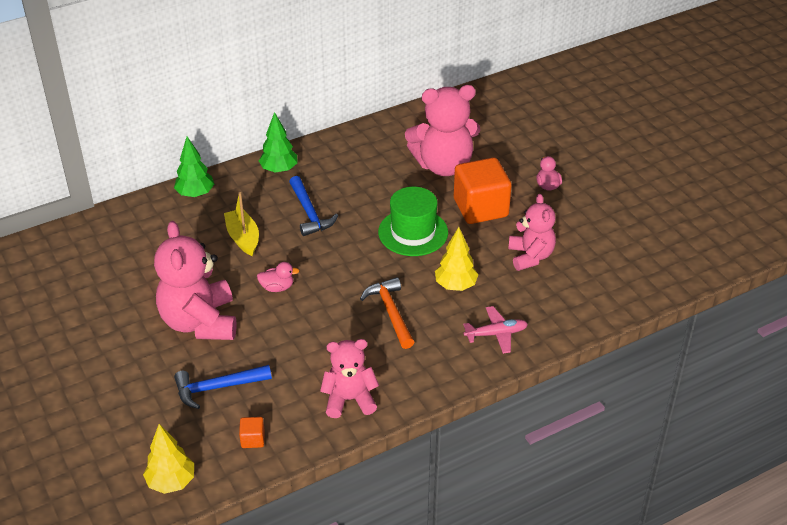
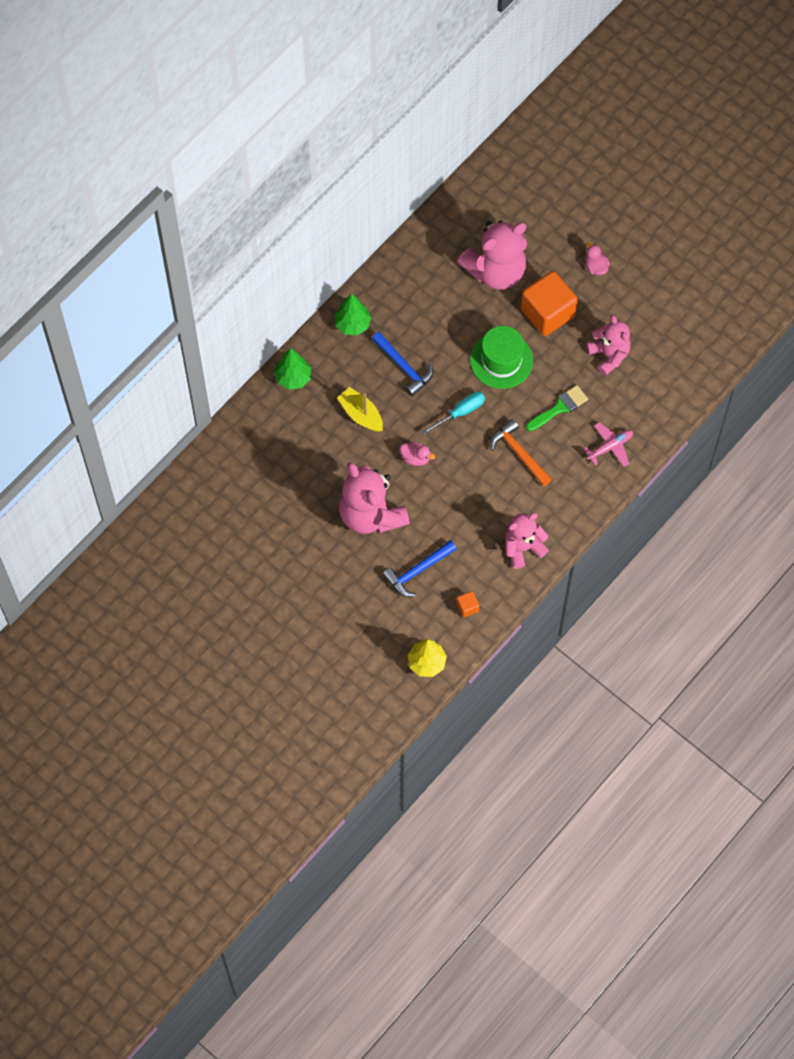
camera: 20 degrees left, 25 degrees up
(277, 287) = (416, 458): pink duck -> pink duck turned 45 degrees clockwise
(346, 262) = (460, 412): none -> turquoise screwdriver
(455, 286) = (559, 408): yellow tree -> green brush

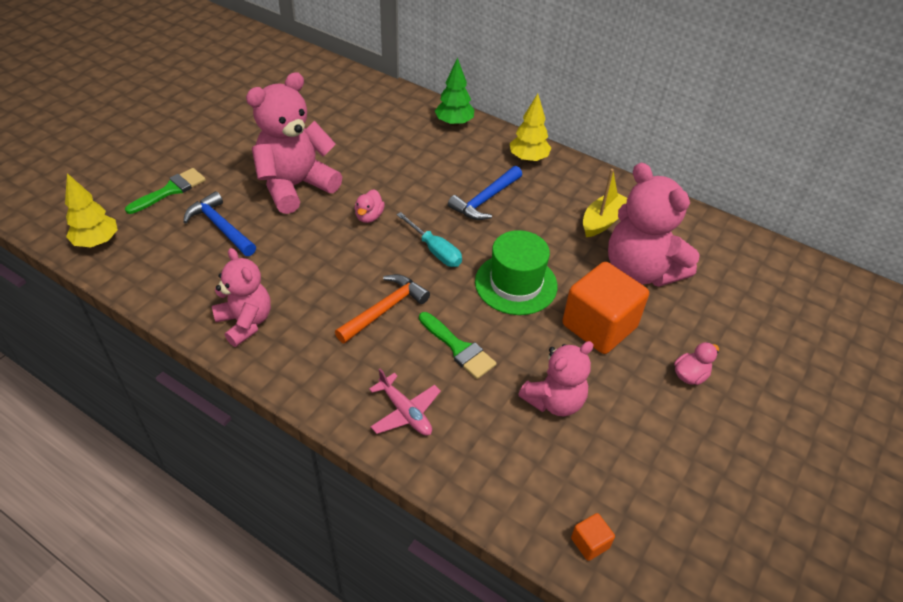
camera: 80 degrees right, 20 degrees down
(352, 324) = (528, 159): green tree -> yellow tree
(361, 414) = (419, 171): yellow boat -> yellow boat (602, 221)
(366, 614) = (171, 190): none -> green brush
(467, 607) = (166, 273): orange cube -> orange cube (590, 543)

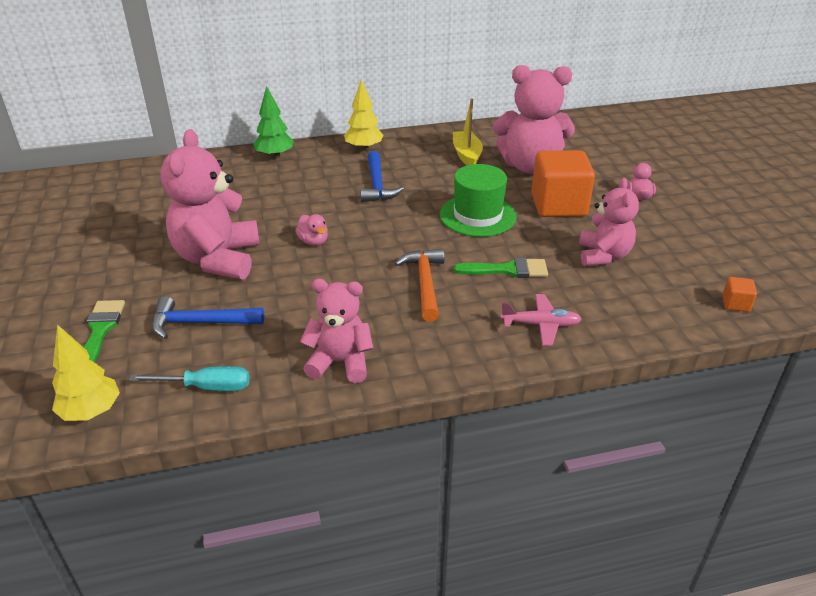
camera: 45 degrees left, 10 degrees down
(435, 250) = (396, 231): turquoise screwdriver -> turquoise screwdriver (206, 387)

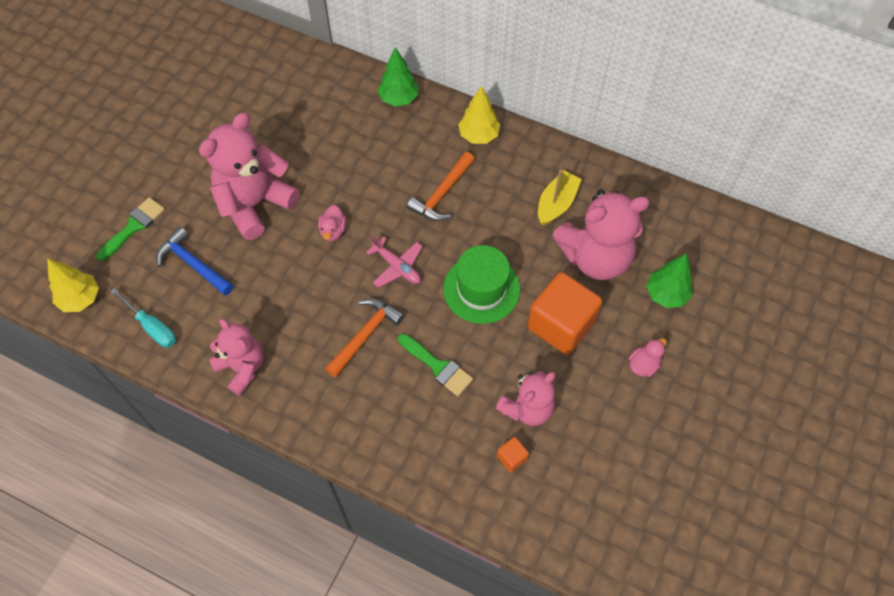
camera: 40 degrees right, 25 degrees up
(377, 185) = (442, 194): blue hammer -> orange hammer
(530, 166) = (595, 257): pink teddy bear -> pink teddy bear turned 60 degrees counterclockwise
(541, 325) = (400, 438): pink plane -> pink plane (397, 266)
(599, 161) = (666, 294): none -> green tree
(735, 304) = (566, 535): orange cube -> orange cube (511, 458)

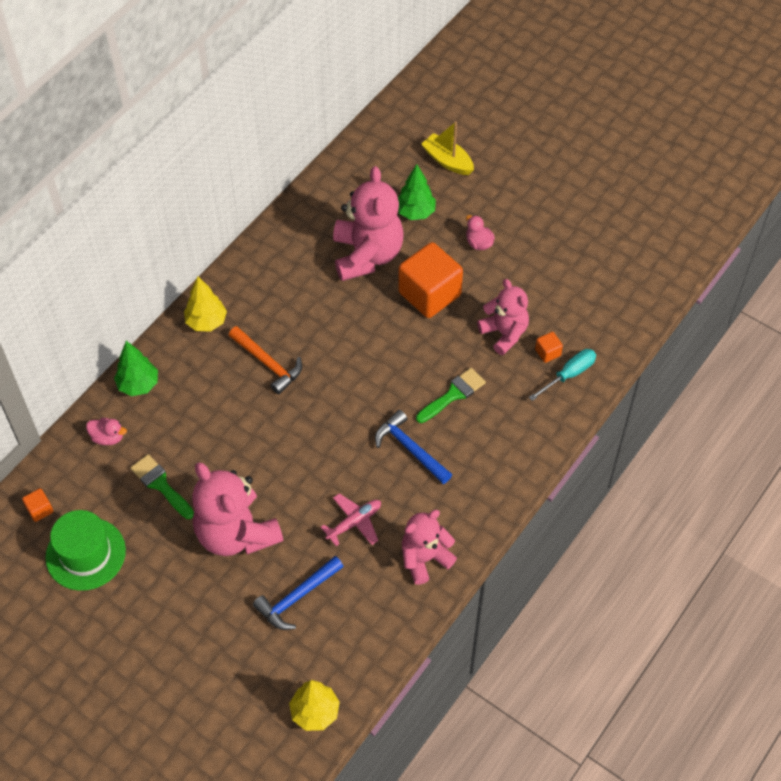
camera: 80 degrees left, 5 degrees down
(134, 226) = (235, 656): green brush -> green brush (160, 485)
(152, 327) = (363, 640): turquoise screwdriver -> turquoise screwdriver (569, 374)
(263, 58) = (40, 510): none -> orange cube
(333, 230) = (287, 464): pink duck -> pink duck (108, 437)
(365, 335) = (410, 448): orange hammer -> blue hammer
(397, 266) = (342, 413): pink plane -> pink plane (354, 522)
(481, 289) = (381, 348): green hat -> green hat (85, 554)
(556, 203) = (303, 273): yellow boat -> yellow boat (447, 161)

